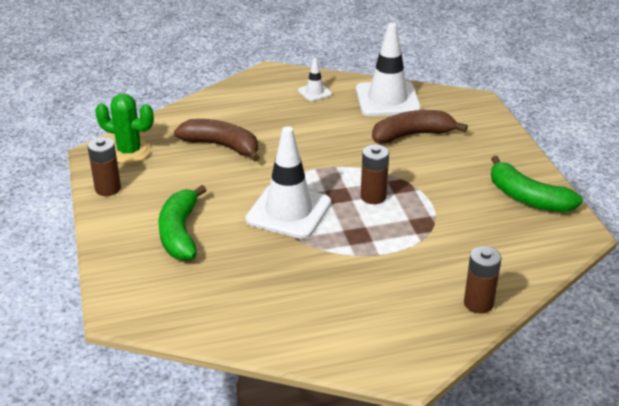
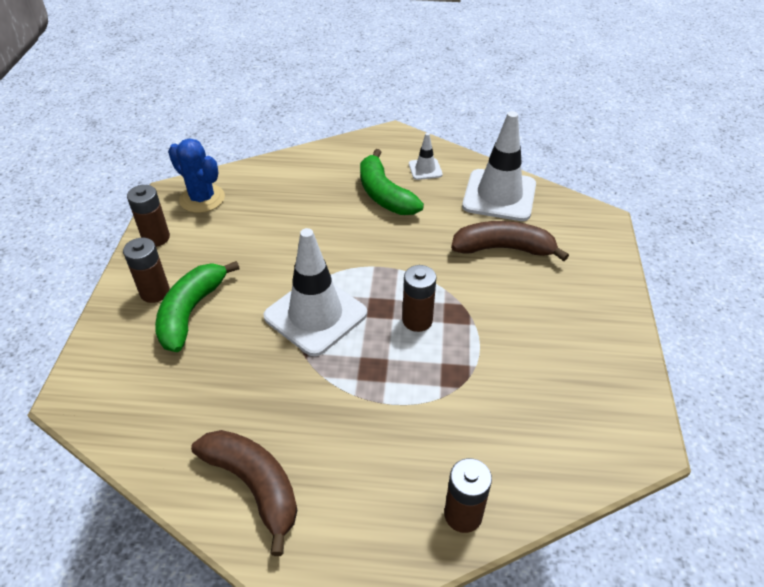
camera: 20 degrees right, 10 degrees up
(129, 152) = (202, 199): green cactus -> blue cactus
(137, 227) = (155, 292): none -> brown battery
(221, 146) = (294, 213): brown banana -> brown banana (254, 485)
(527, 198) = (600, 372): green banana -> green banana (384, 195)

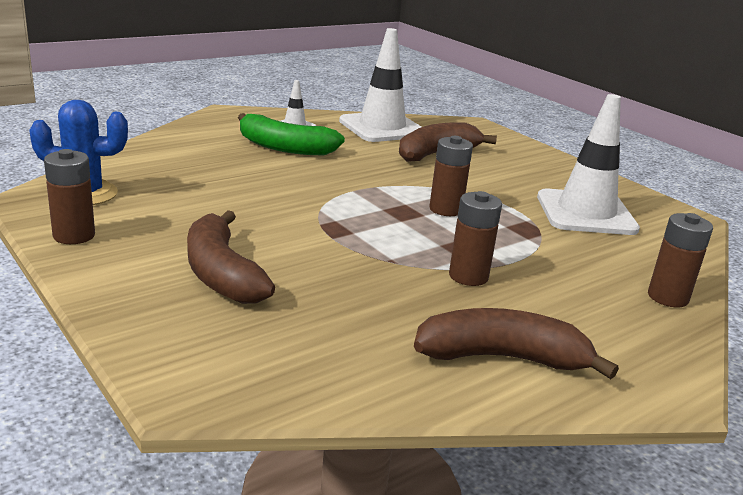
camera: 45 degrees left, 20 degrees down
(155, 292) = (149, 274): brown battery -> brown battery (468, 276)
(191, 312) = (221, 274): green banana -> brown banana
(315, 315) = (356, 234): white traffic cone -> white traffic cone (586, 213)

